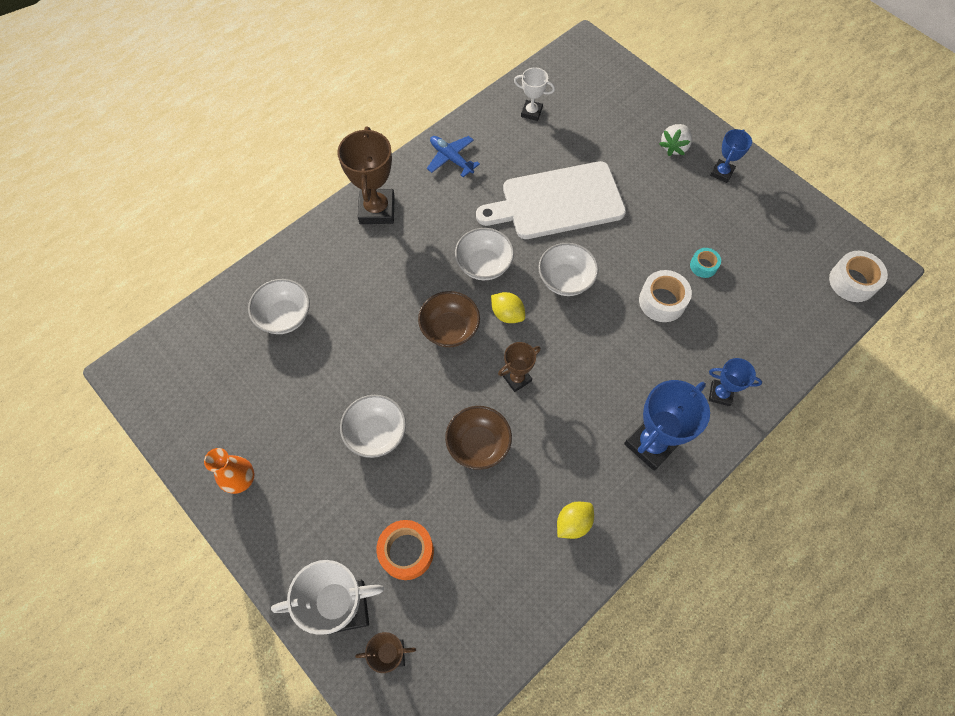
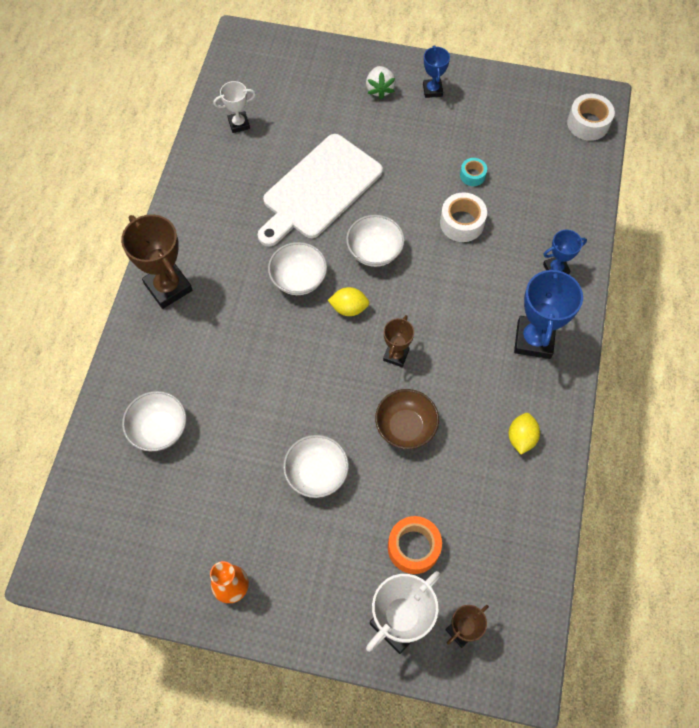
camera: 35 degrees left, 0 degrees up
(449, 329) = (311, 350): brown bowl -> none
(451, 158) = (199, 204): blue plane -> none

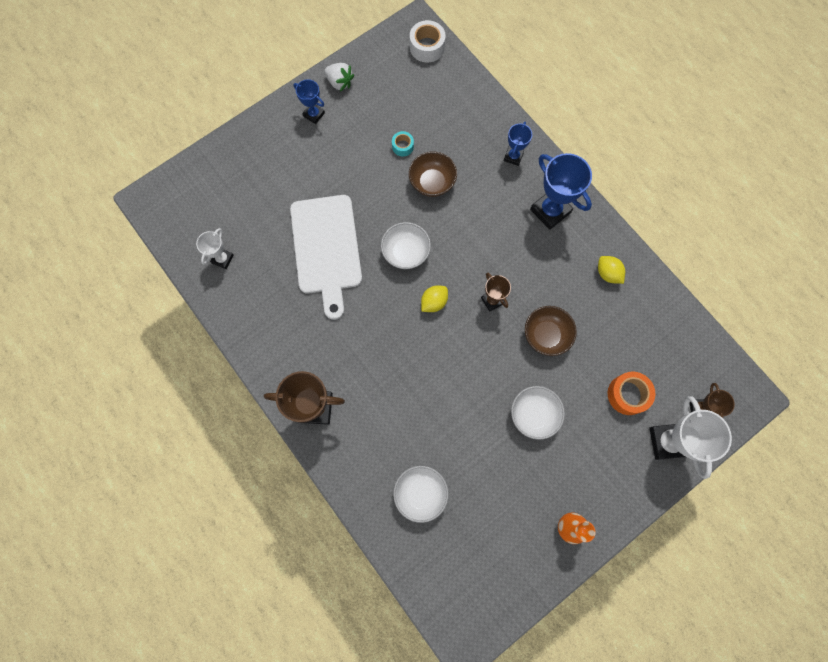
camera: 50 degrees left, 10 degrees up
(298, 279) = (384, 317): white bowl -> none
(379, 89) = (281, 146): white strawberry -> white strawberry (340, 82)
(462, 223) = (432, 182): white tape -> brown bowl

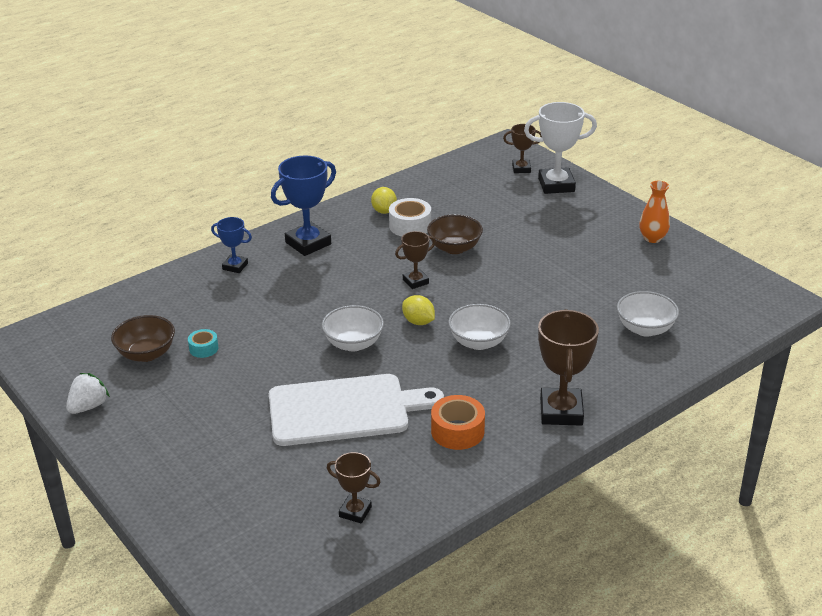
camera: 90 degrees left, 40 degrees down
(222, 259) = (355, 512): white trophy -> brown trophy
(314, 114) = (134, 429): blue trophy -> none
(427, 47) = (58, 330): white tape -> white tape (410, 226)
(432, 182) = (260, 324): brown bowl -> brown bowl (146, 354)
(533, 414) = (542, 256): white bowl -> white bowl (478, 342)
(607, 273) = (384, 211): yellow lemon -> yellow lemon turned 60 degrees counterclockwise
(627, 394) = (513, 204): orange tape -> orange tape (457, 431)

